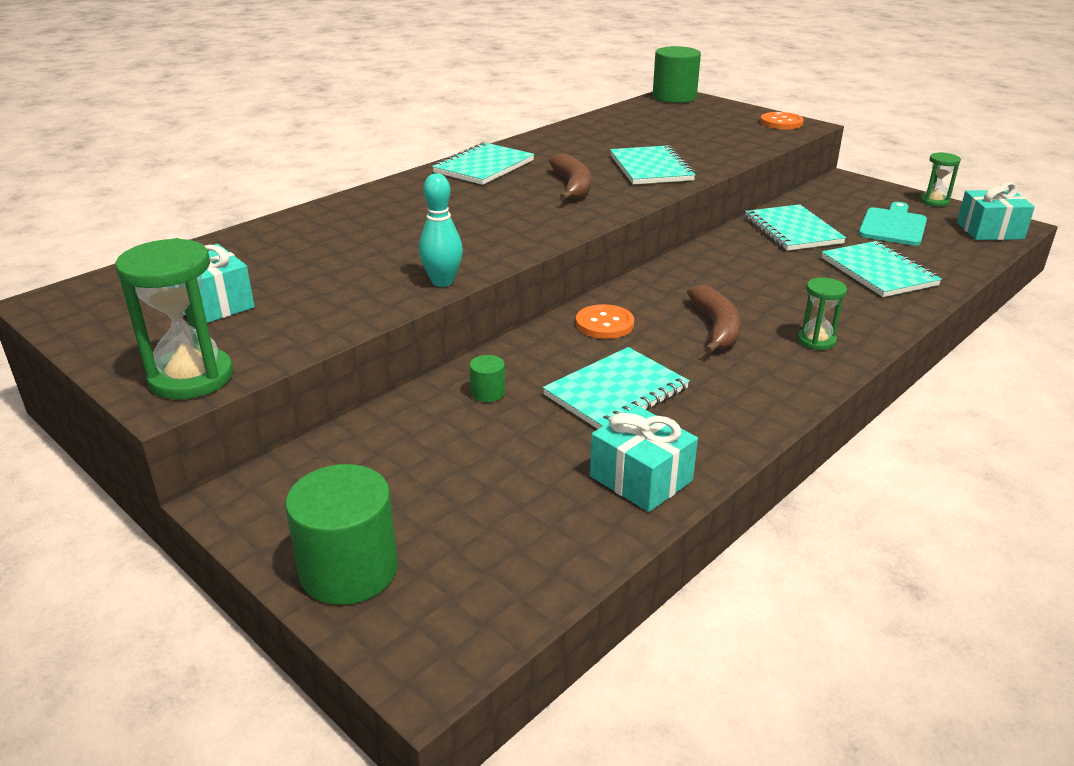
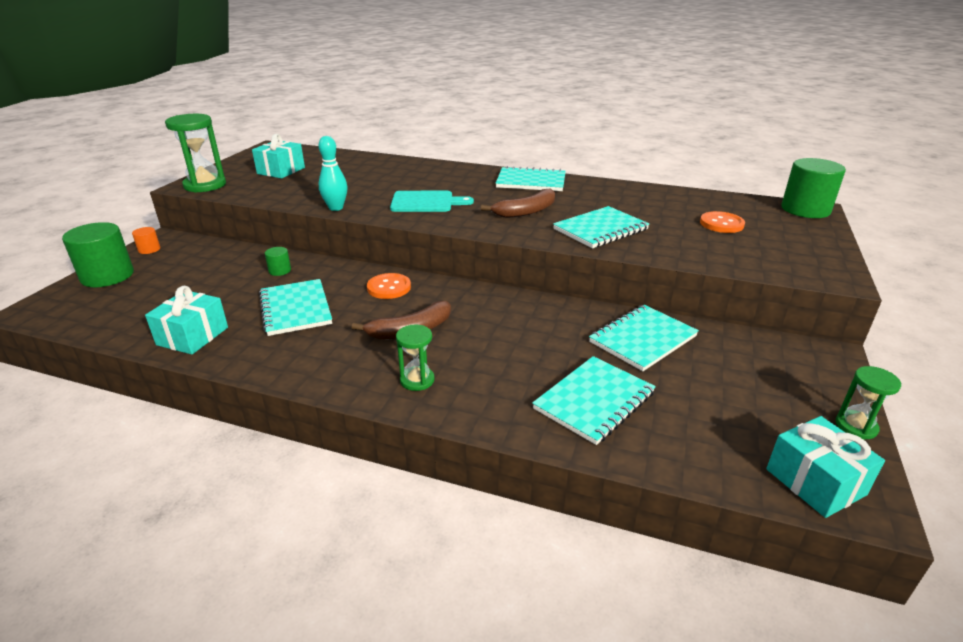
camera: 65 degrees right, 0 degrees up
(270, 518) = (149, 249): none -> orange cylinder
(616, 392) = (295, 309): turquoise notebook -> turquoise notebook turned 45 degrees clockwise
(781, 123) = (821, 265): orange button -> orange button (721, 224)
(893, 226) = (732, 400): turquoise cutting board -> turquoise cutting board (426, 202)

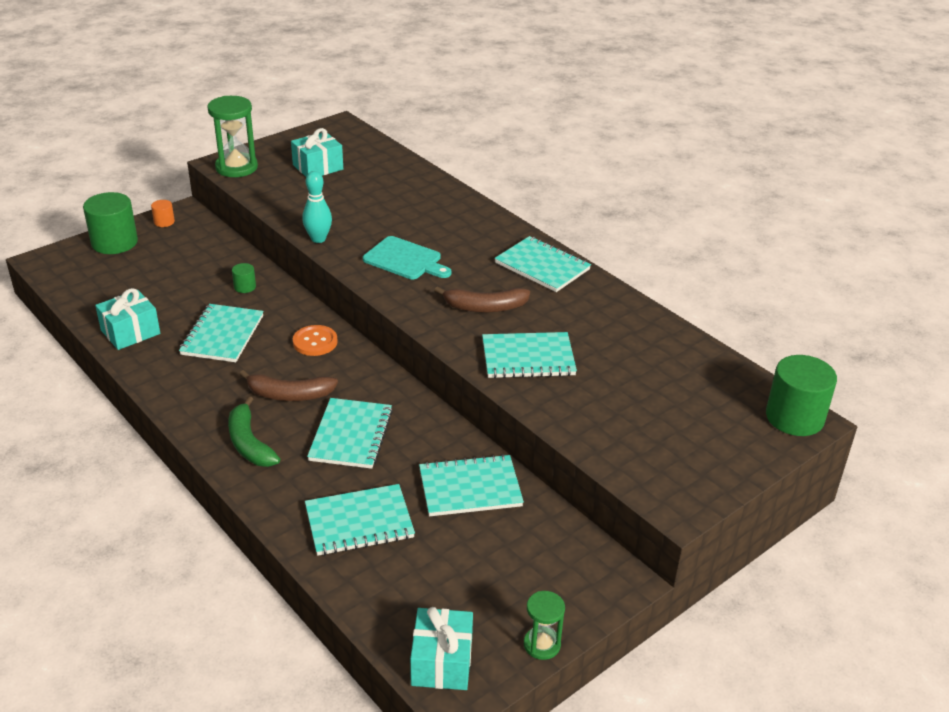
camera: 30 degrees right, 5 degrees up
(417, 380) = (249, 443): green hourglass -> green banana
(502, 339) = (351, 435): none -> turquoise notebook
(721, 224) = (664, 399): orange button -> none

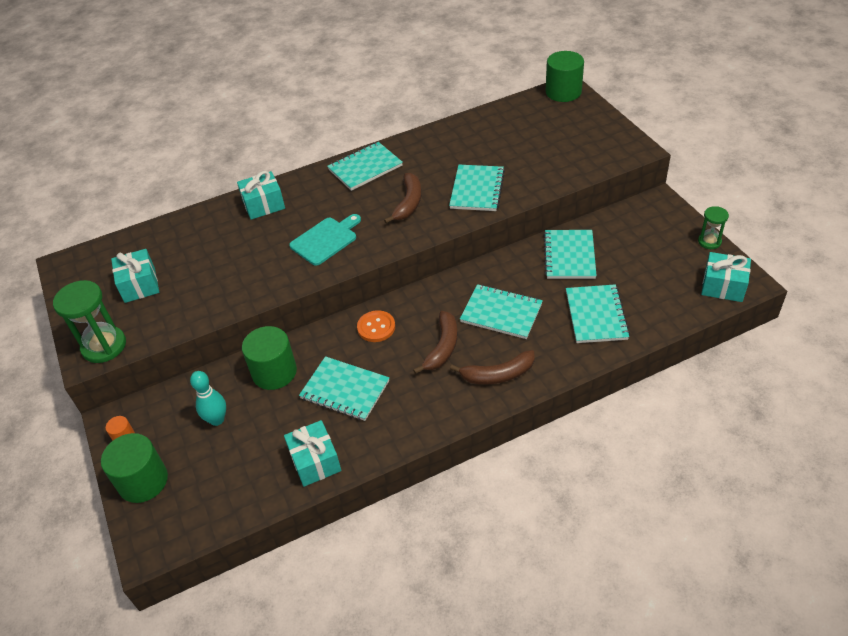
camera: 70 degrees left, 10 degrees up
(245, 287) = (274, 372): green cylinder -> green cylinder, size x2.17
(249, 443) = (498, 375): green banana -> brown banana
(318, 239) = (269, 291): turquoise bowling pin -> turquoise bowling pin (217, 419)
(454, 211) = (263, 205): none -> turquoise gift

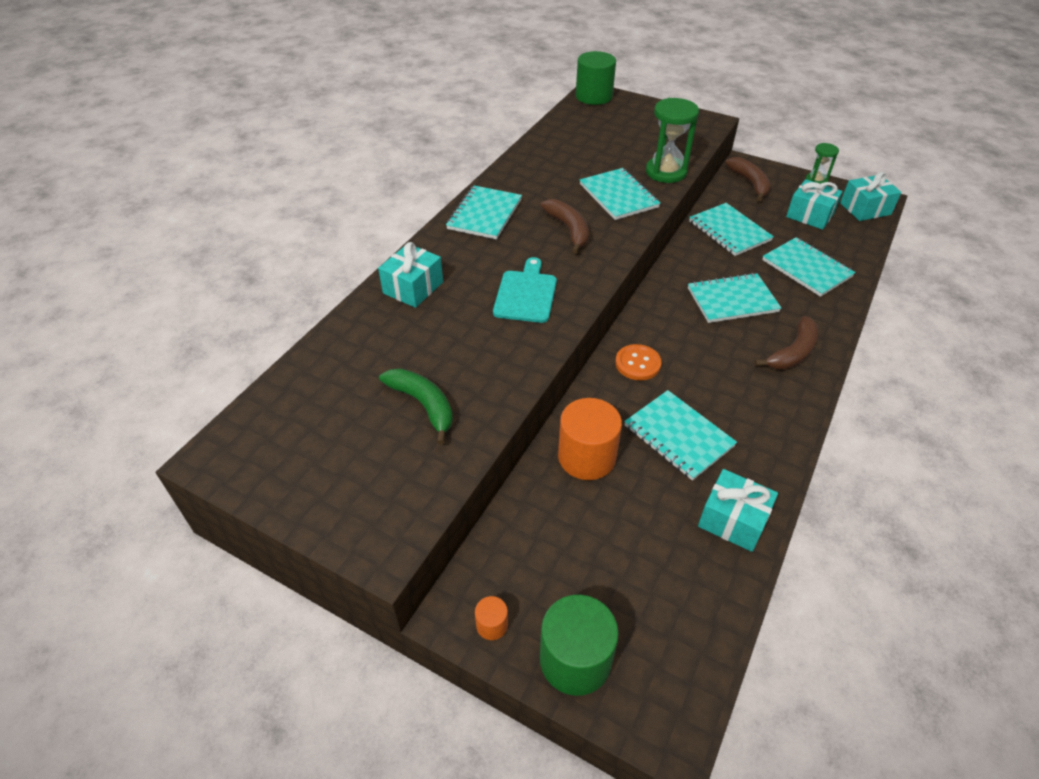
camera: 40 degrees left, 0 degrees up
(104, 346) = (390, 524): green hourglass -> green hourglass (666, 172)
(140, 285) = (355, 433): turquoise gift -> turquoise gift (810, 215)
(189, 286) = (423, 405): none -> green banana
(217, 419) = (582, 539): turquoise bowling pin -> none
(274, 372) = (586, 457): green cylinder -> orange cylinder
(345, 390) = (678, 436): turquoise notebook -> turquoise notebook turned 60 degrees clockwise
(442, 347) = (719, 352): brown banana -> brown banana (750, 183)

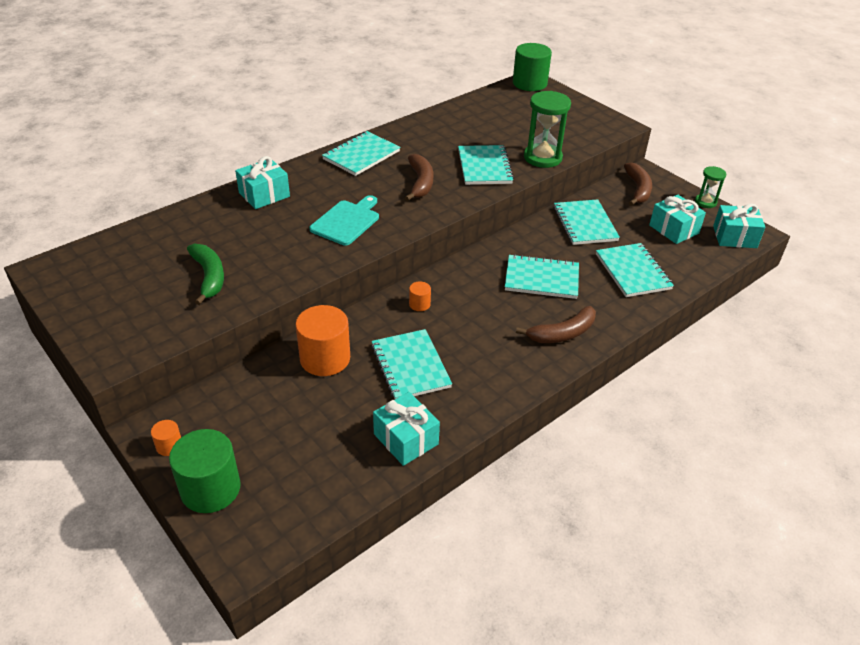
camera: 20 degrees right, 5 degrees down
(637, 363) = (419, 304): orange button -> orange cylinder

